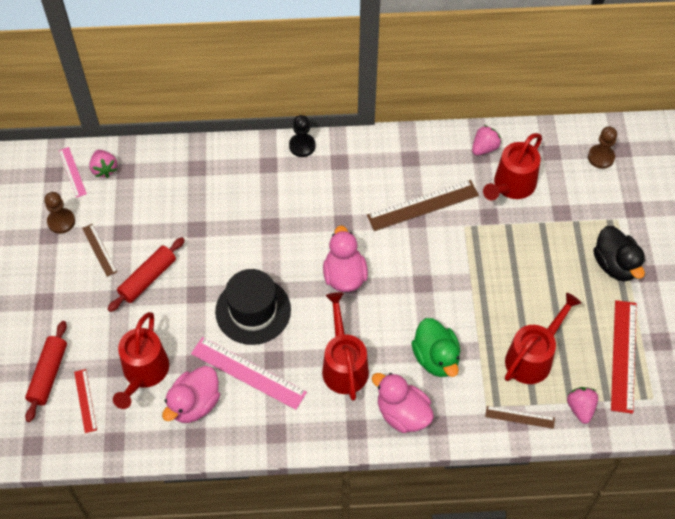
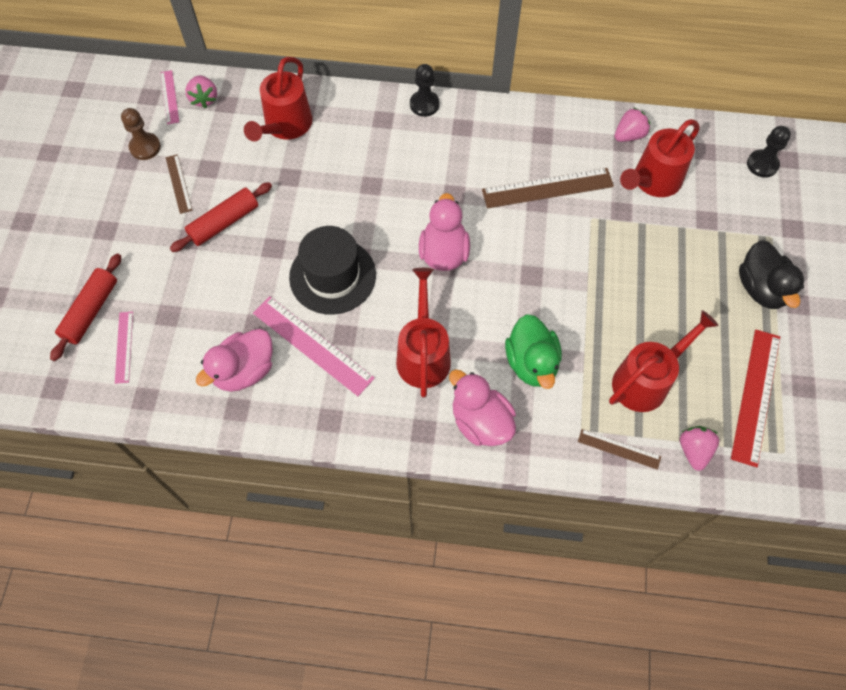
camera: 10 degrees right, 5 degrees up
(85, 400) = (124, 347): red ruler -> pink ruler
(143, 373) = (195, 327): red watering can -> red watering can (285, 126)
(601, 157) = (762, 164): brown pawn -> black pawn

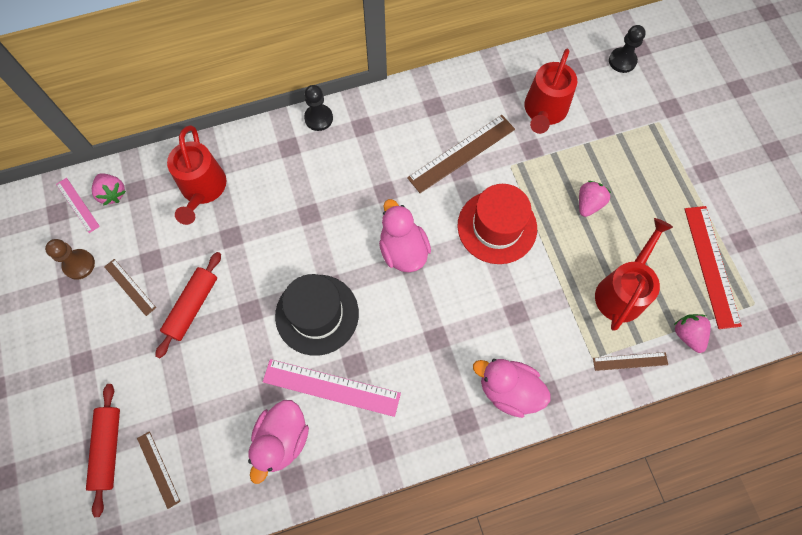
camera: 25 degrees left, 5 degrees up
(124, 347) = (158, 469): pink ruler -> brown ruler
(423, 354) = (431, 351): red watering can -> none
(531, 363) = (524, 318): green duck -> none
(547, 269) = (497, 227): none -> red hat
(629, 135) = (505, 77): pink strawberry -> pink strawberry (588, 204)
(761, 288) = (672, 170): black duck -> none

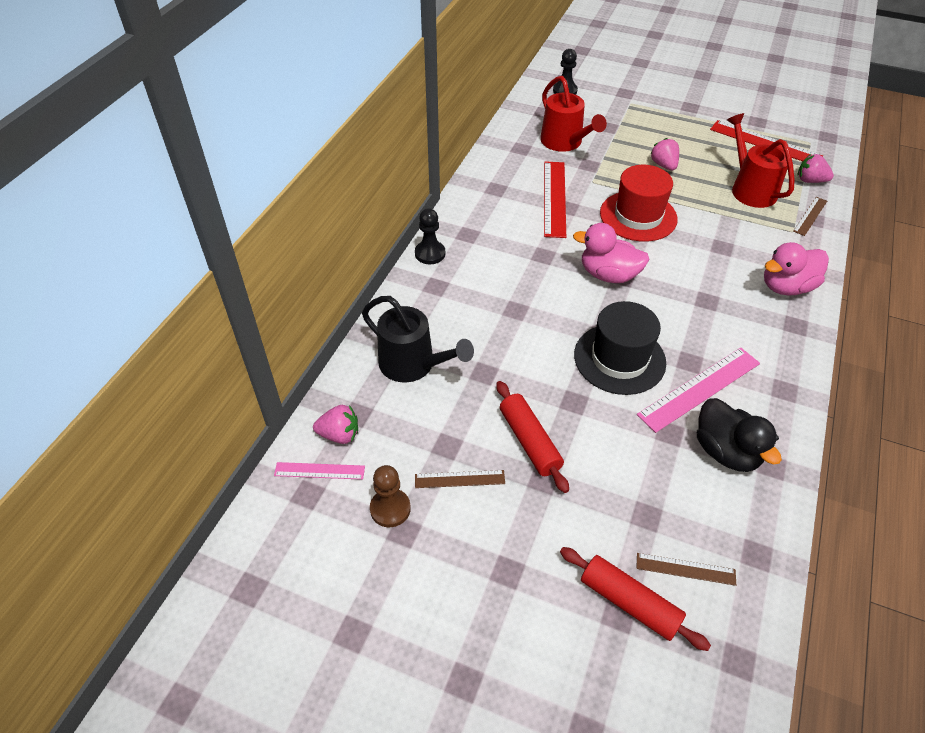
camera: 50 degrees left, 20 degrees down
(203, 190) = (413, 365): red watering can -> black watering can
(282, 440) = (726, 451): pink duck -> black duck
(461, 153) = (554, 198): brown ruler -> red ruler

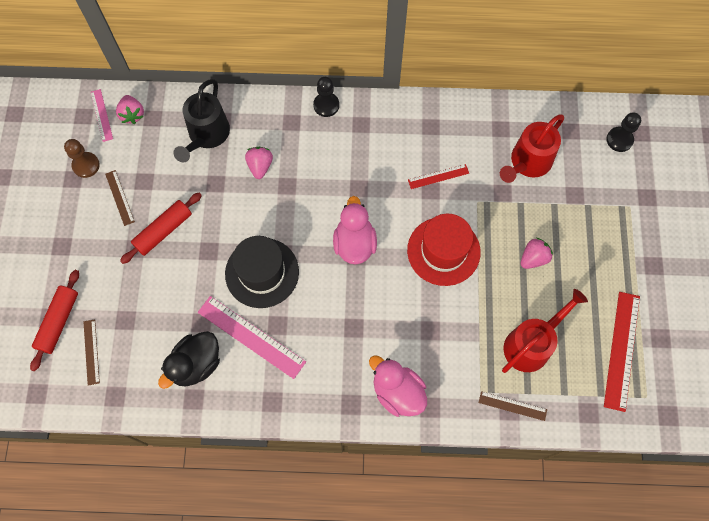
camera: 70 degrees right, 20 degrees up
(554, 198) = (438, 176): red ruler -> red ruler, size x0.55
(810, 180) = (573, 402): pink strawberry -> pink strawberry (260, 166)

